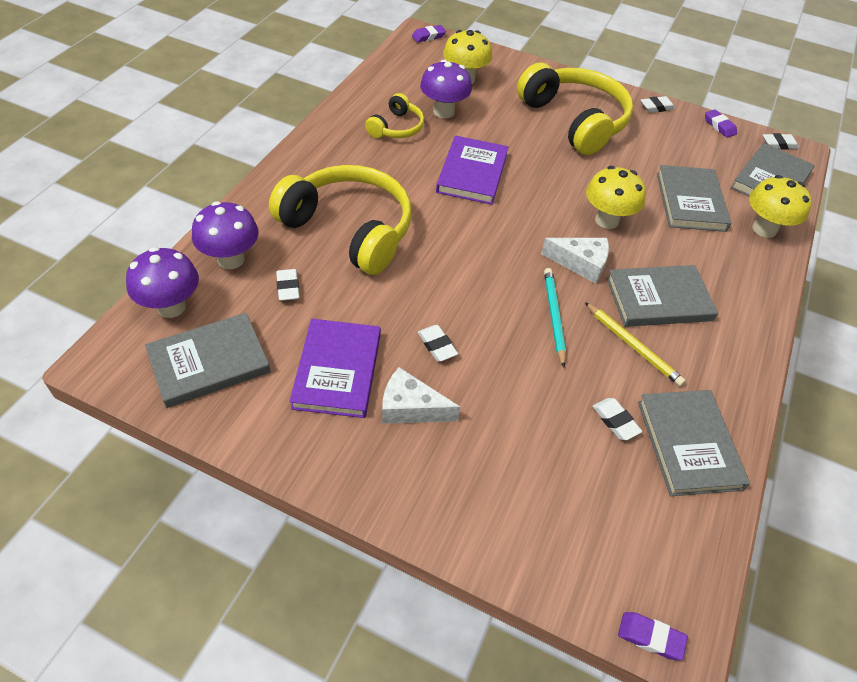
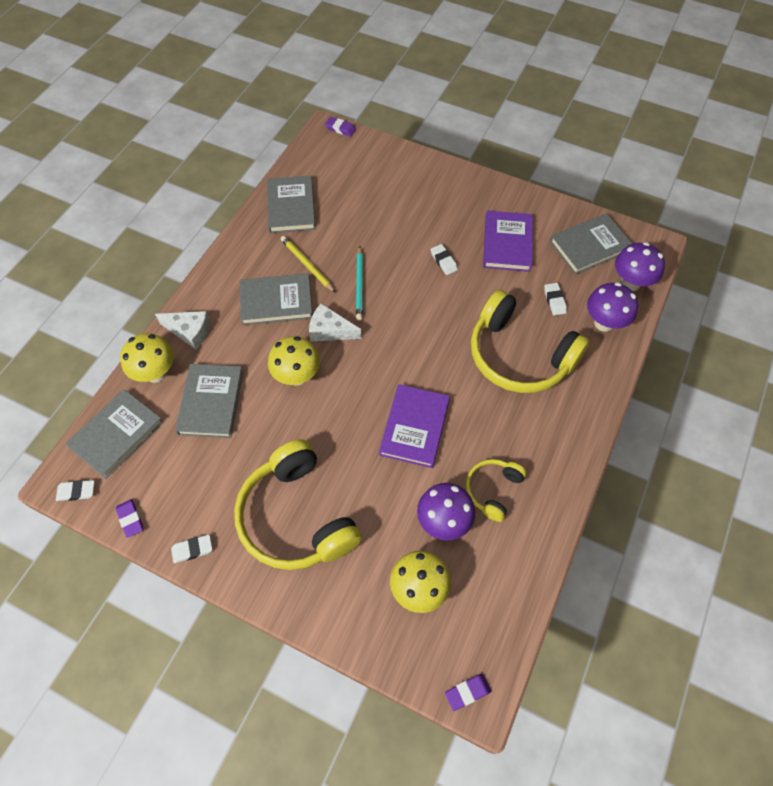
camera: 175 degrees left, 10 degrees up
(410, 408) = (458, 223): white cheese -> white cheese (189, 331)
(615, 421) = (332, 218): white eraser -> none

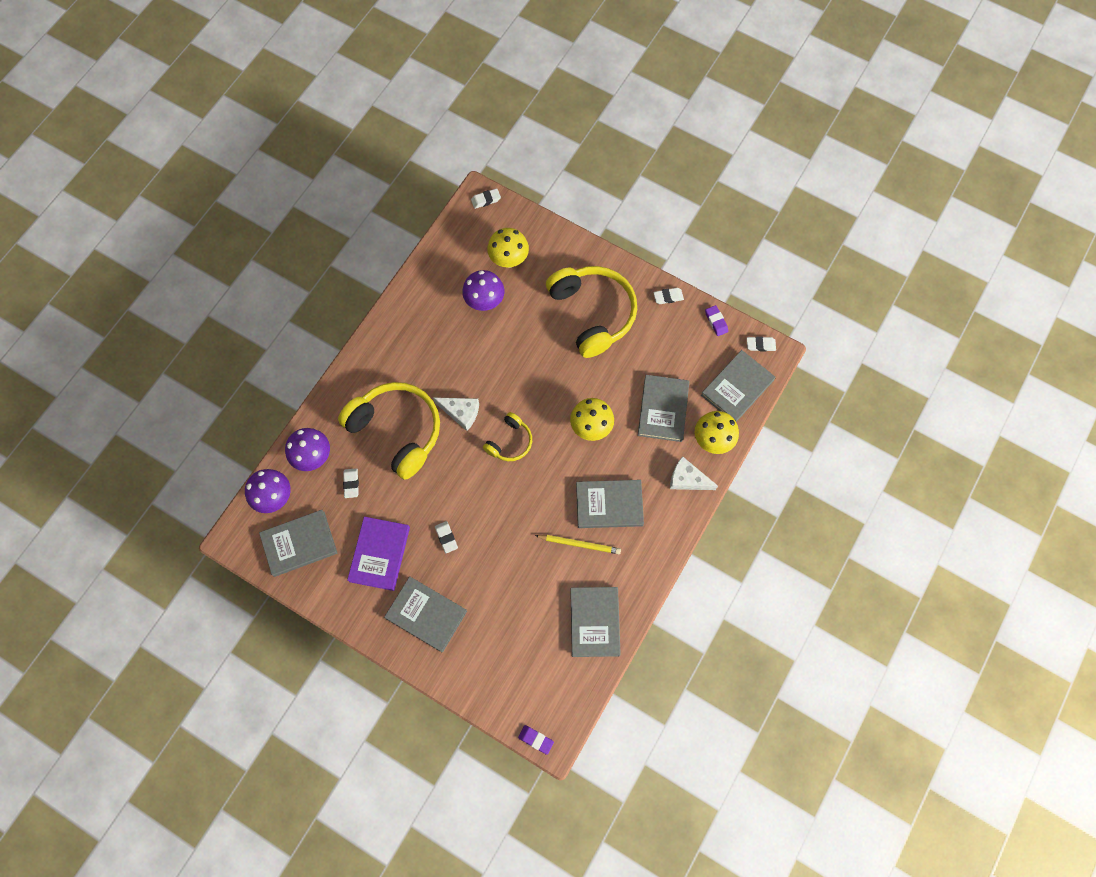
camera: 175 degrees left, 10 degrees up
(307, 265) = (579, 544): yellow pencil -> yellow pencil turned 45 degrees counterclockwise
(330, 330) = (560, 469): white cheese -> white cheese (461, 413)
(359, 285) = (530, 517): turquoise pencil -> none
(414, 427) = (496, 374): purple book -> none
(451, 201) = (426, 614): none -> grey book
(467, 692) = (486, 200): purple eraser -> white eraser
(493, 490) = (444, 321): yellow headphones -> yellow headphones (510, 442)

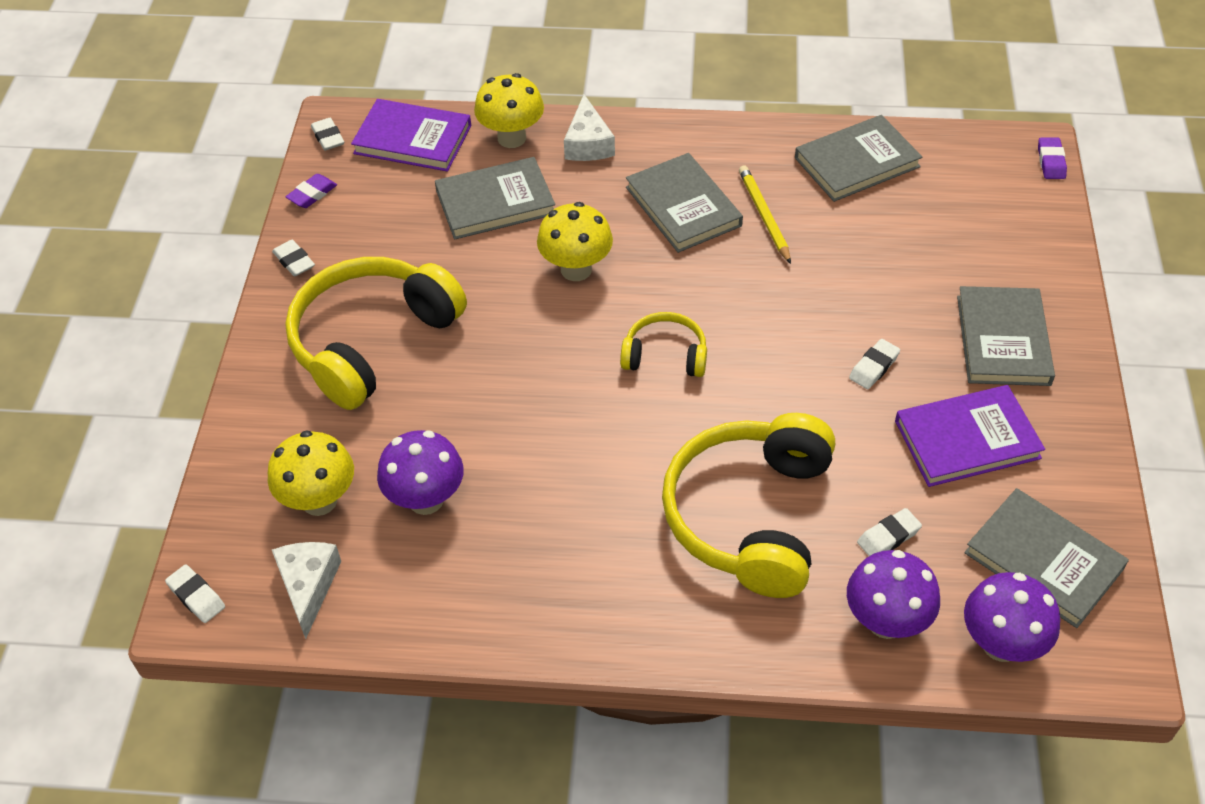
camera: 115 degrees left, 20 degrees down
(461, 413) = (658, 440): white cheese -> white cheese (308, 586)
(737, 387) = (412, 139): grey book -> purple book

